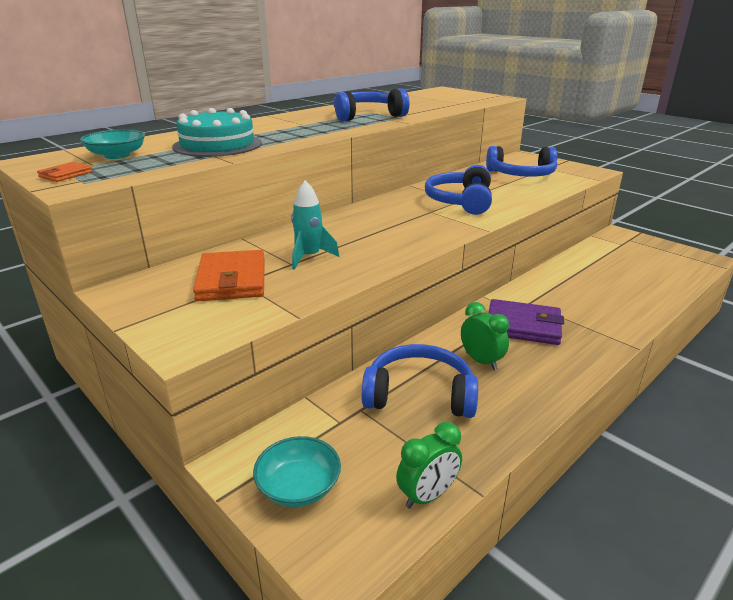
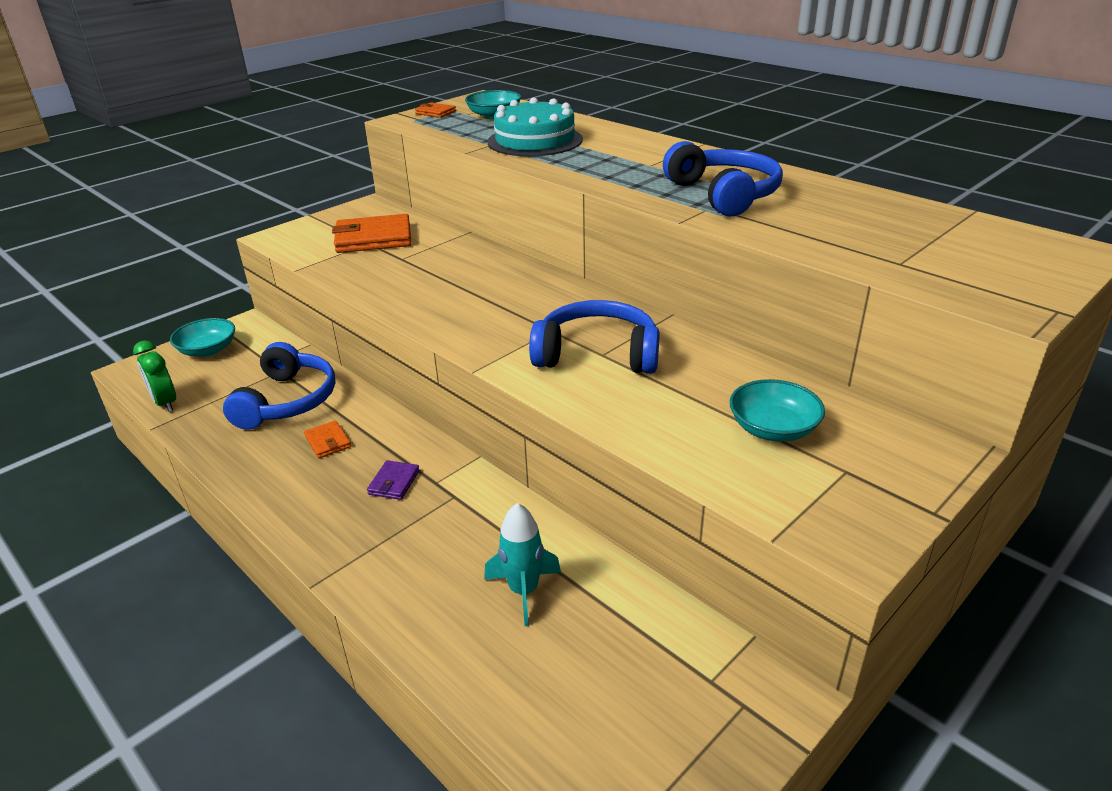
camera: 90 degrees right, 5 degrees up
(309, 257) = (414, 265): turquoise rocket -> turquoise rocket (524, 591)
(481, 361) = (328, 442): green clock -> orange wallet
(521, 175) = (773, 429): blue headphones -> turquoise bowl
(523, 326) = (394, 482): purple wallet -> purple wallet, size x0.49

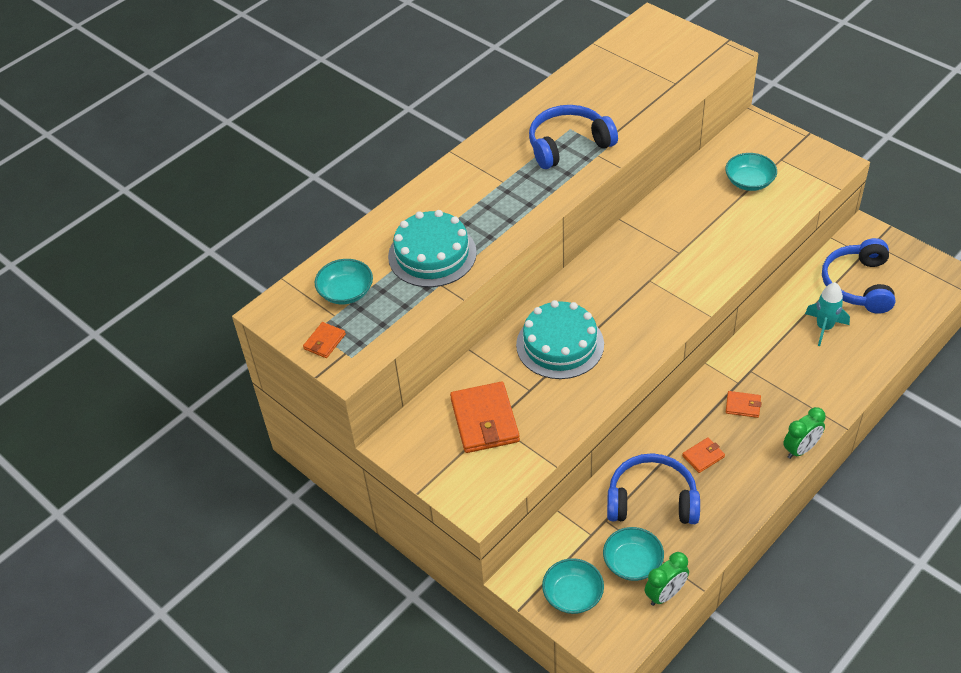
camera: 90 degrees left, 15 degrees up
(218, 385) = (632, 562): none -> turquoise bowl
(295, 530) = (800, 449): none -> green clock
(394, 482) = (743, 406): purple wallet -> orange wallet
(459, 274) = (560, 344): none -> turquoise cake
(597, 354) = (679, 255): blue headphones -> blue headphones (858, 284)

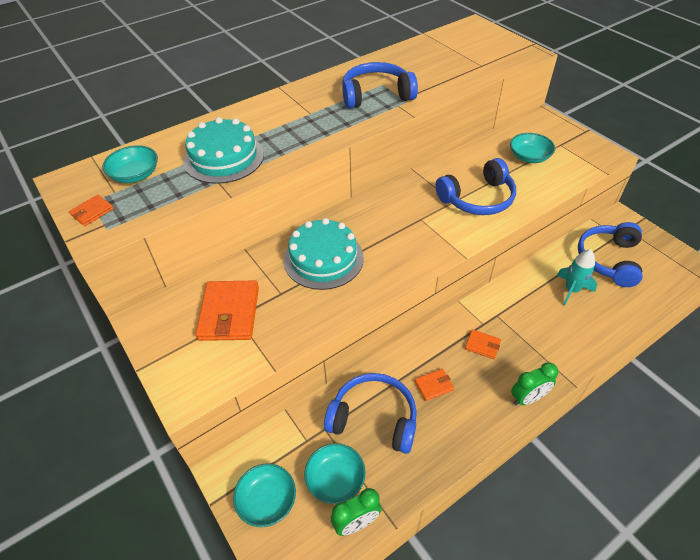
camera: 10 degrees right, 0 degrees up
(705, 245) = (478, 199): none -> blue headphones

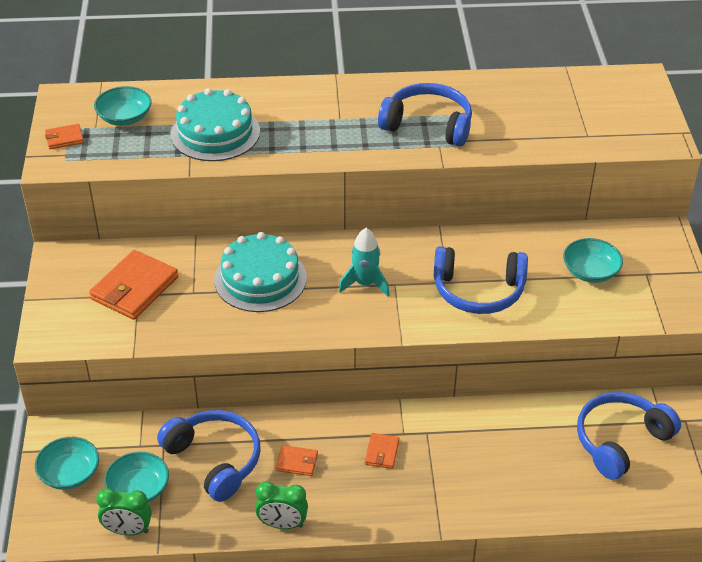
camera: 30 degrees right, 5 degrees down
(482, 345) = (382, 452): orange wallet -> orange wallet turned 45 degrees clockwise
(527, 398) = (379, 521): green clock -> green clock (282, 524)
(571, 290) = (538, 450): turquoise rocket -> turquoise rocket (365, 284)

